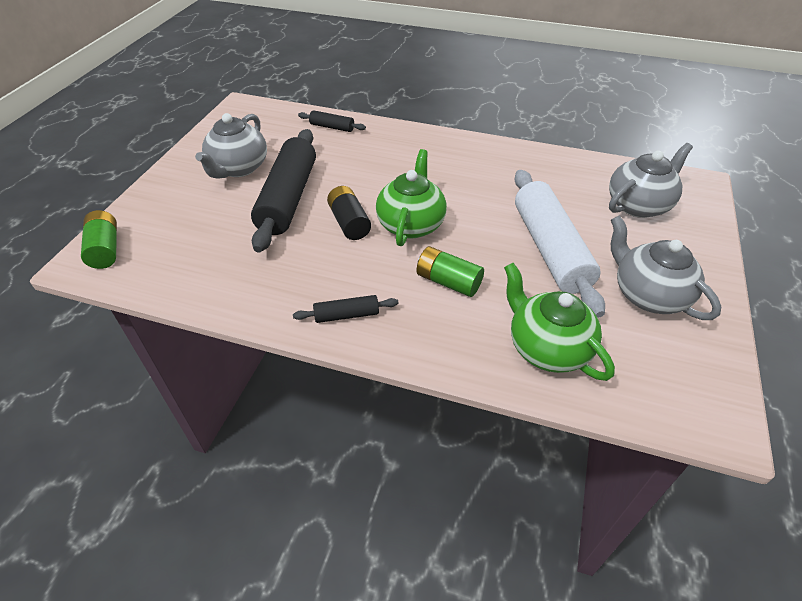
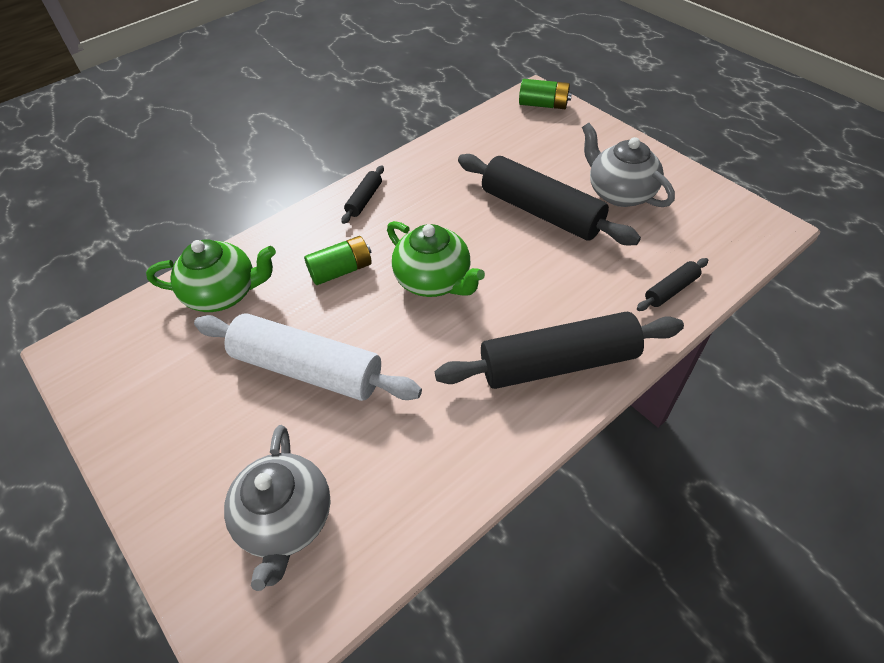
camera: 125 degrees right, 5 degrees up
(349, 223) = (471, 239): black battery -> none
(430, 150) = (558, 363): none -> black rolling pin
(648, 295) = (188, 405): grey teapot -> none

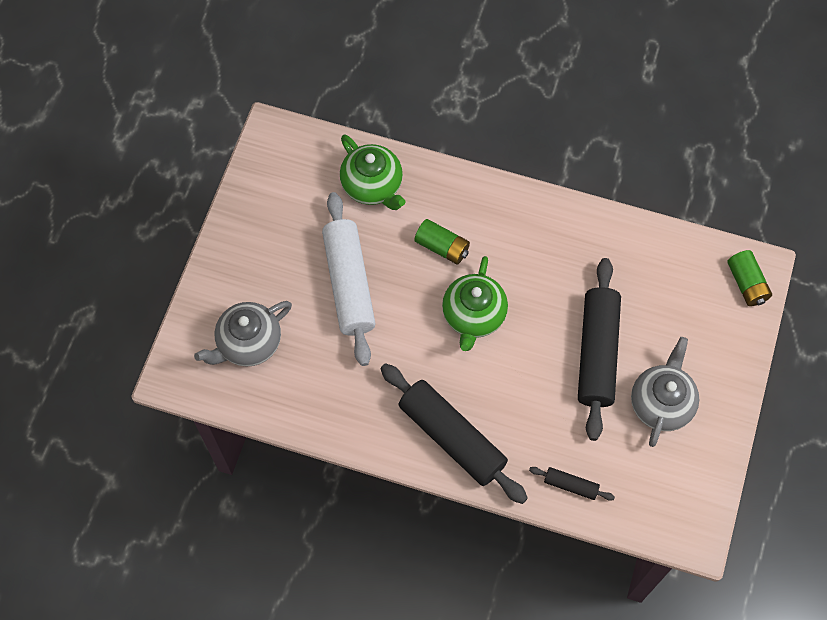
camera: 55 degrees right, 15 degrees up
(364, 200) = (523, 214): black rolling pin -> none

